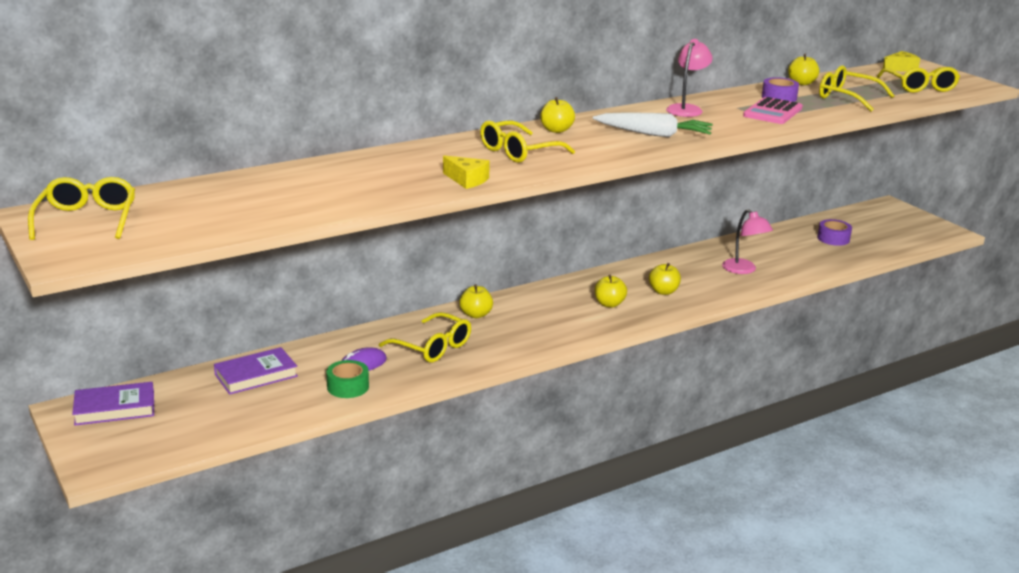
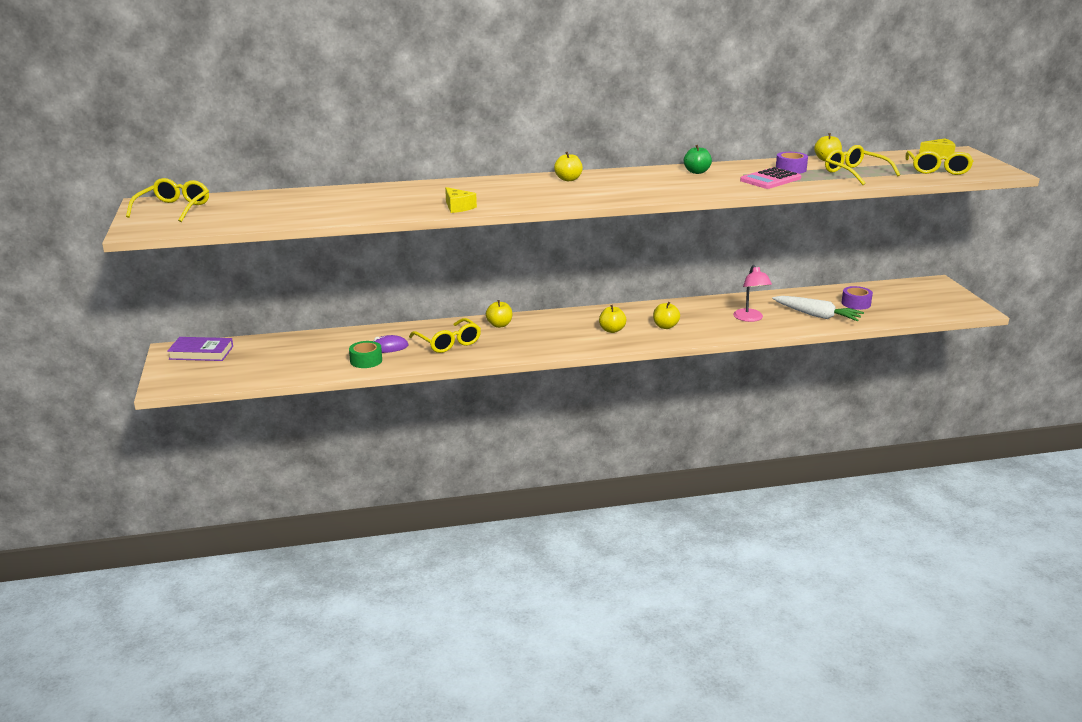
camera: 20 degrees right, 0 degrees up
(256, 375) = (308, 345): purple book -> none
(518, 152) = (520, 192): yellow glasses -> none
(654, 134) = (645, 188): white carrot -> white carrot (817, 315)
(686, 109) = (697, 172): pink lamp -> green apple

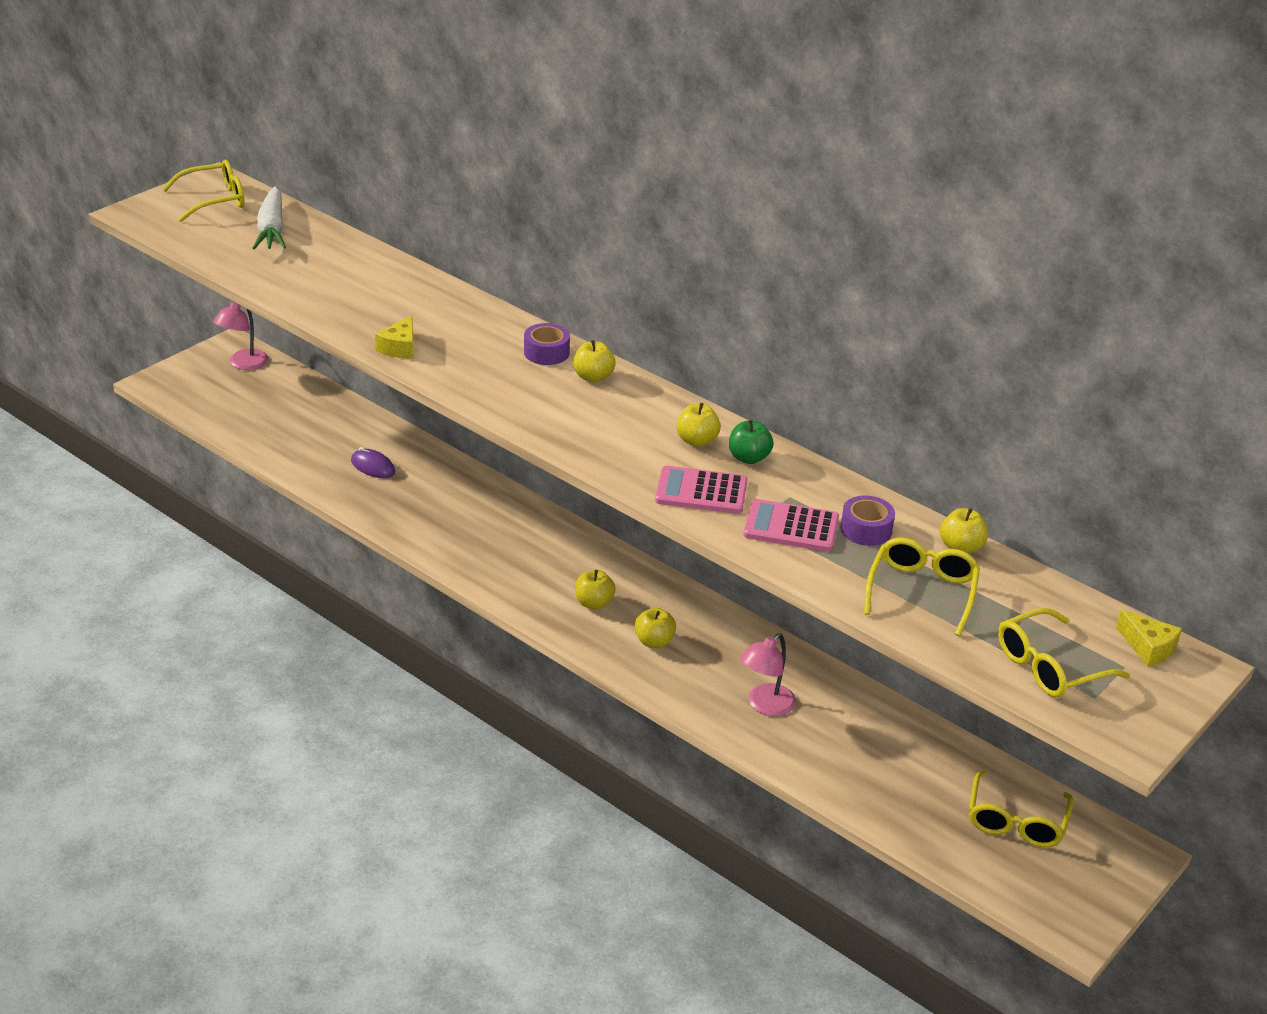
camera: 50 degrees right, 10 degrees up
(201, 353) = (243, 364): purple book -> pink lamp
(366, 361) = (327, 468): green tape -> none
(448, 343) = (427, 500): yellow glasses -> yellow glasses (1016, 821)
(499, 325) = (513, 514): yellow apple -> yellow apple (697, 441)
(714, 186) = (701, 491): none -> pink calculator
(817, 315) = (849, 765): white carrot -> white carrot (271, 229)
(856, 303) = (941, 790): purple tape -> purple tape (546, 352)

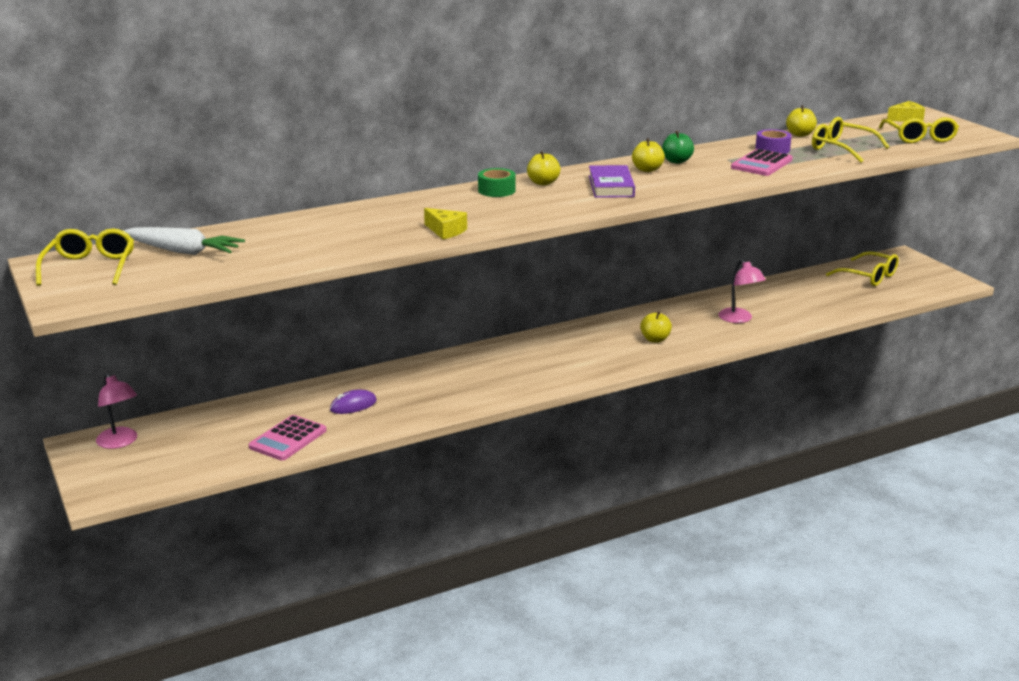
camera: 65 degrees left, 10 degrees down
(546, 352) = (496, 190): purple tape -> green tape
(594, 603) = (599, 351): yellow apple -> none
(614, 424) = (611, 186): none -> purple book
(701, 491) = (709, 177): pink calculator -> pink calculator (288, 439)

